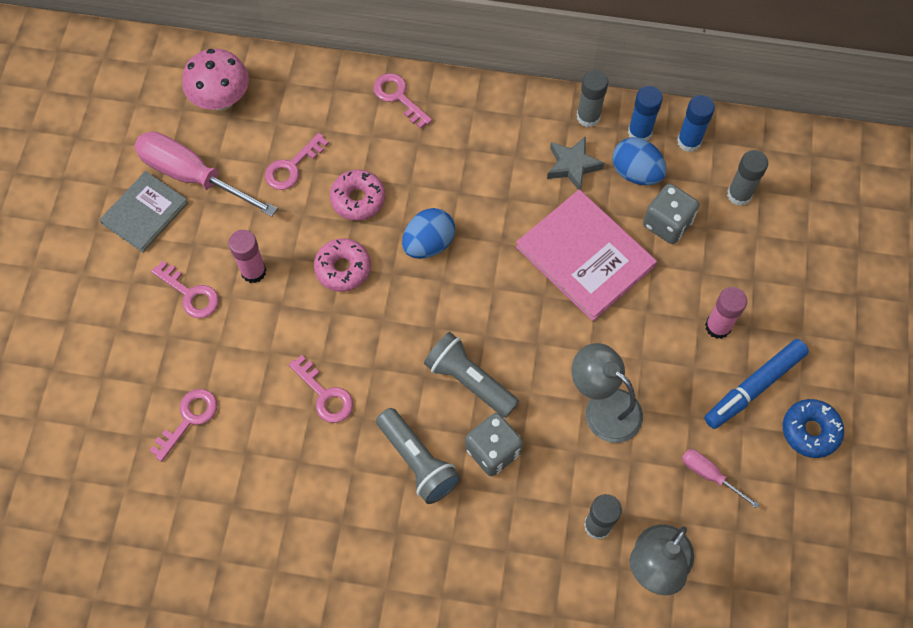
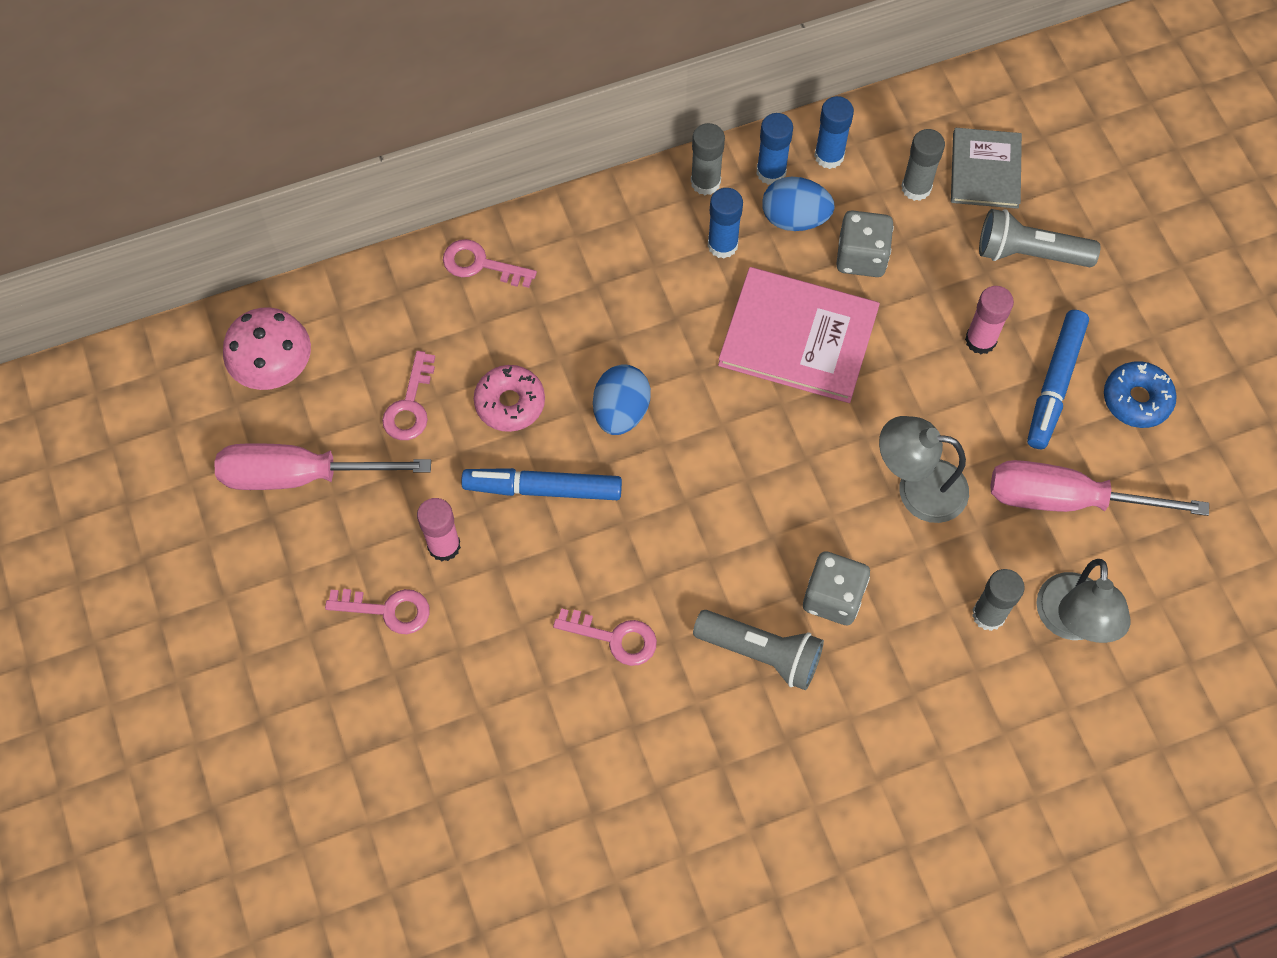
camera: 30 degrees left, 0 degrees up
(145, 213) = (271, 547): grey book -> grey book (985, 170)
(189, 419) = (479, 748): pink key -> none
(343, 268) = (544, 489): pink donut -> blue marker
(469, 381) = (760, 537): grey flashlight -> grey flashlight (1029, 253)
(572, 166) = (722, 245): grey star -> blue glue stick
(709, 475) = (1066, 499): pink screwdriver -> pink screwdriver, size x2.06

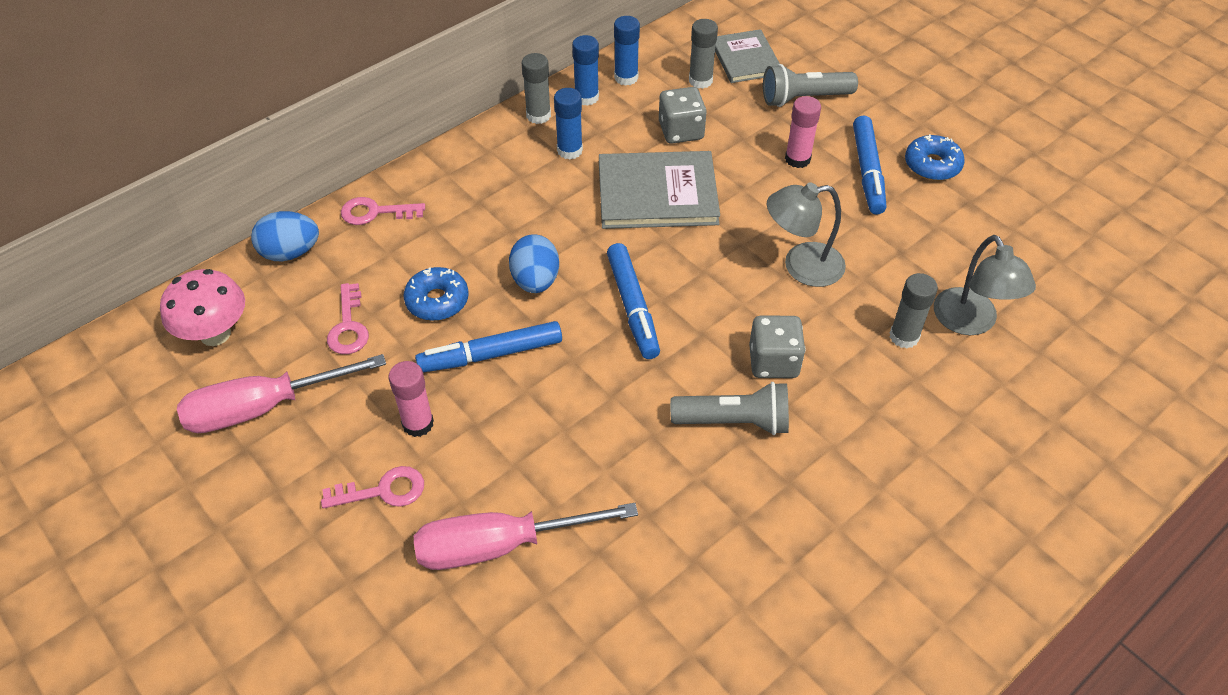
camera: 20 degrees left, 15 degrees down
(510, 403) = (437, 301): pink donut -> blue donut
(614, 638) = (601, 449): pink key -> none
(712, 478) = (632, 306): none -> blue marker
(795, 218) = (618, 120): blue egg -> blue egg (290, 252)
(798, 337) = (657, 193): pink book -> grey book
(1066, 499) = (919, 242): pink screwdriver -> pink screwdriver (500, 545)

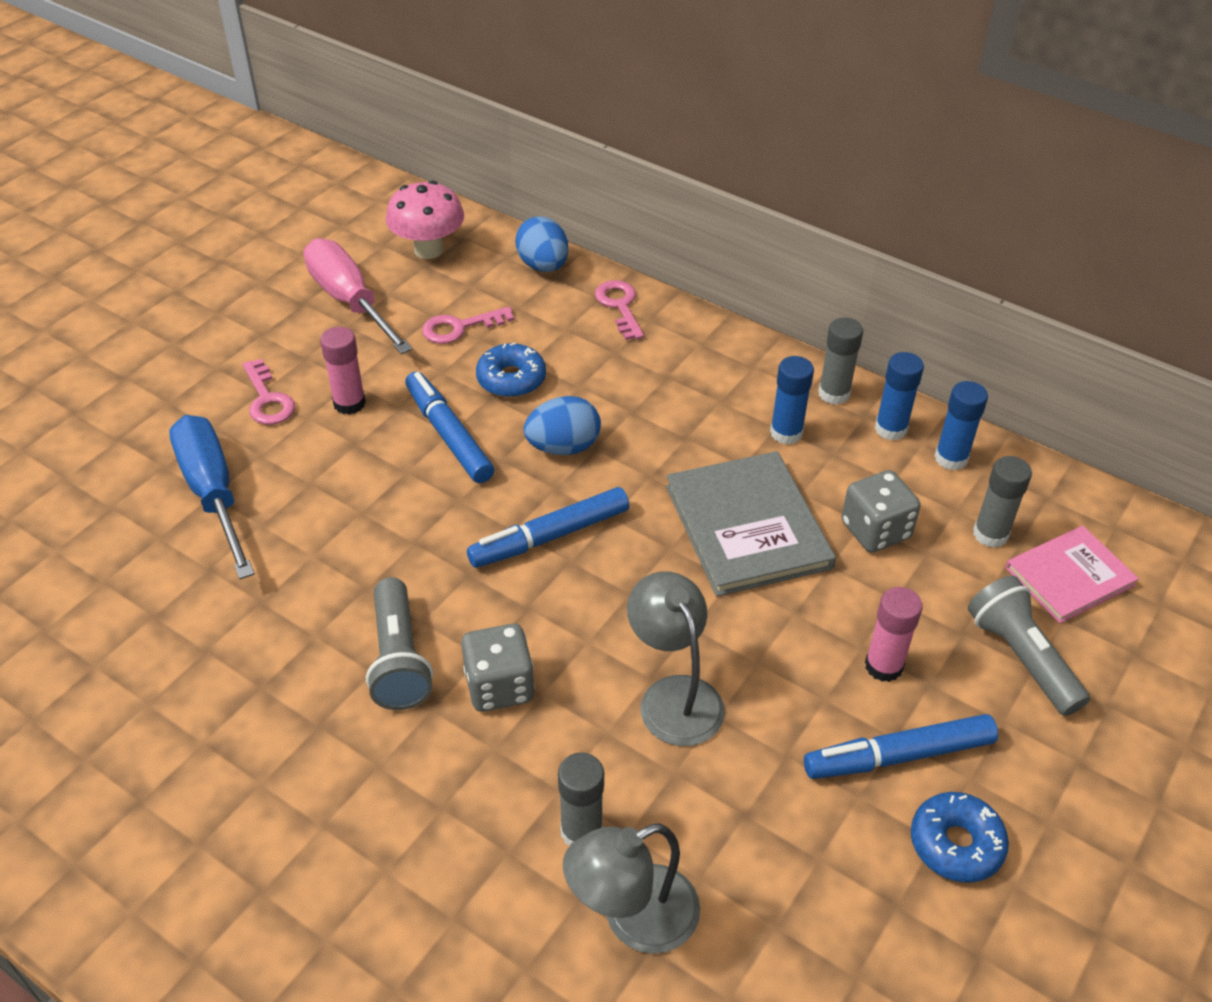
camera: 75 degrees right, 5 degrees down
(500, 545) = (213, 494): pink screwdriver -> blue screwdriver
(745, 59) = (1069, 576): grey book -> pink book

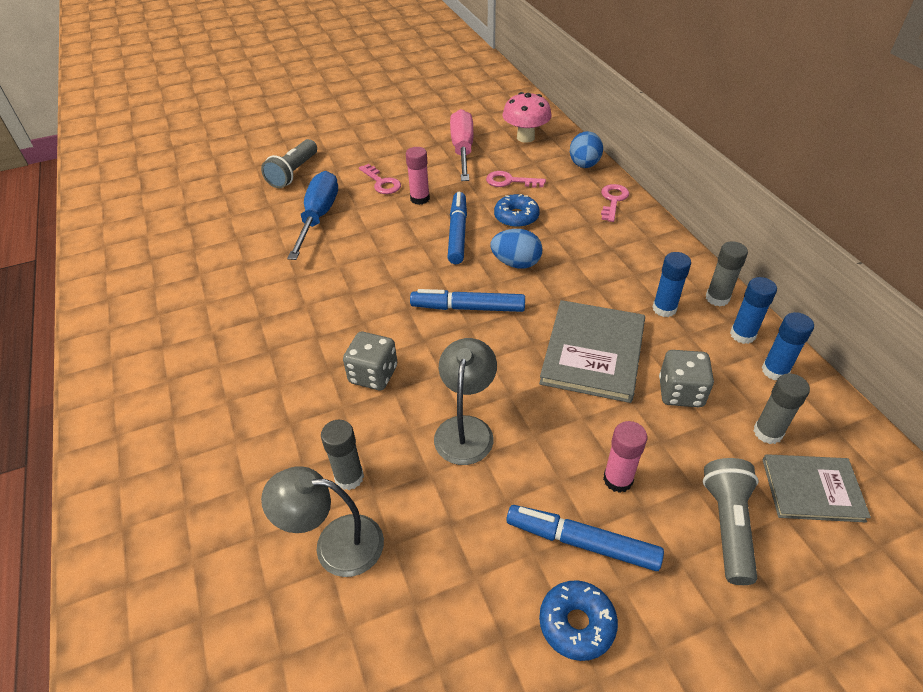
camera: 35 degrees right, 0 degrees up
(267, 399) = (381, 182): pink key -> pink key turned 45 degrees counterclockwise
(399, 659) = (335, 336): grey flashlight -> grey flashlight (293, 173)
(1069, 576) = (812, 489): pink book -> grey book

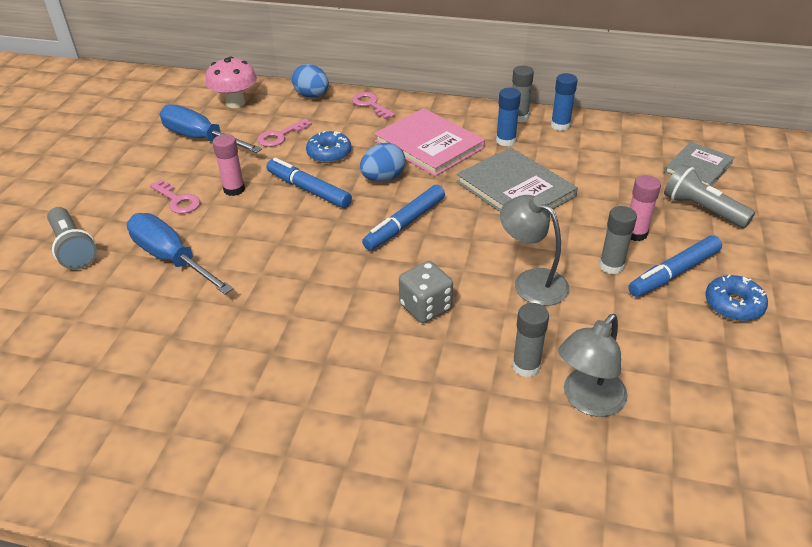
camera: 55 degrees left, 5 degrees down
(381, 182) = (178, 200): pink key -> pink key turned 45 degrees clockwise
(462, 150) = (201, 139): pink screwdriver -> blue screwdriver
(596, 264) = (429, 145): none -> pink book
(680, 392) = (585, 173): grey dice -> none
(768, 432) = (645, 159): grey glue stick -> grey glue stick (611, 266)
(775, 371) = (601, 131): blue glue stick -> none

